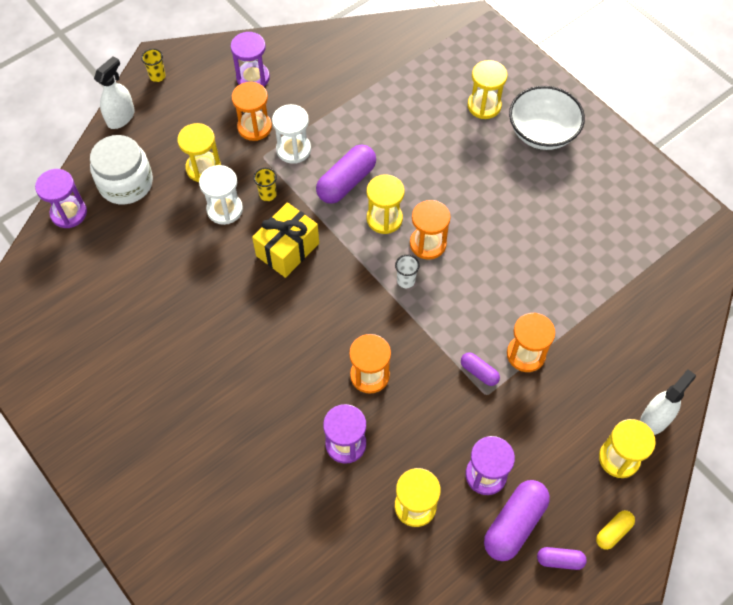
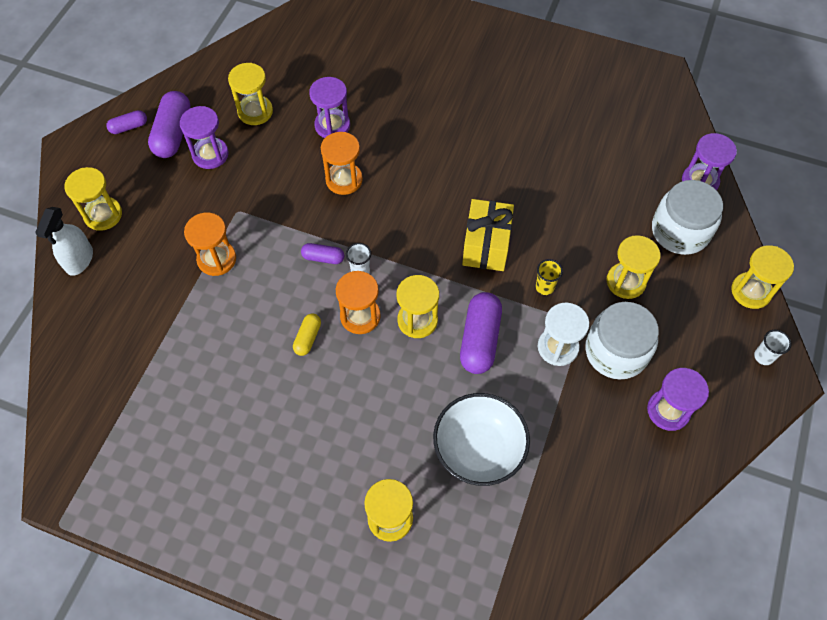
camera: 150 degrees right, 0 degrees up
(121, 117) = (751, 291): white spray bottle -> yellow hourglass
(157, 76) = (763, 356): yellow cup -> white cup
(225, 209) = (571, 253): white hourglass -> none
(254, 127) = (616, 351): orange hourglass -> white jar
(479, 372) = (252, 225): purple capsule -> purple capsule (323, 258)
(542, 132) = (304, 517): white bowl -> white bowl (479, 449)
(613, 532) = (92, 162): yellow capsule -> yellow capsule (308, 338)

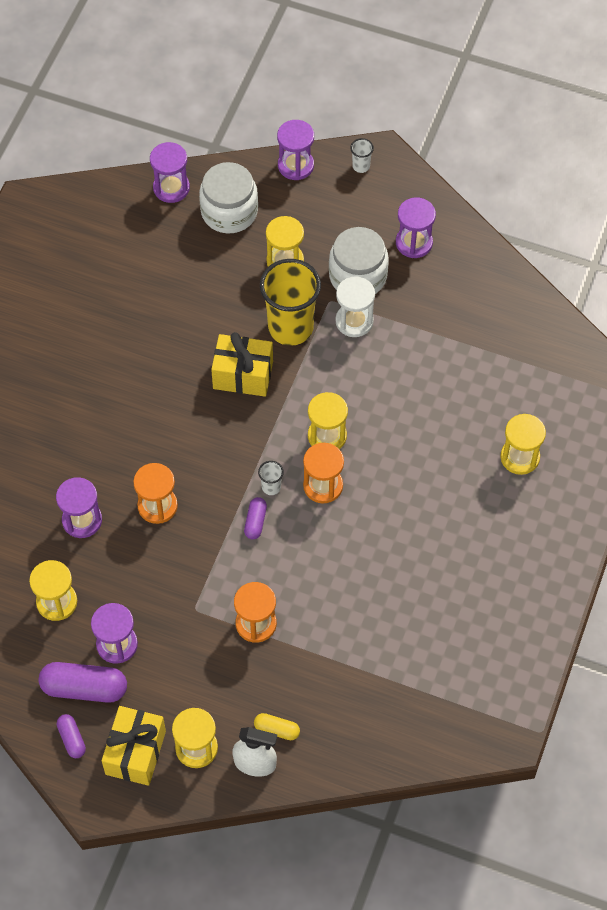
camera: 90 degrees left, 0 degrees up
(108, 171) = (135, 752): none -> yellow gift
(308, 338) = (347, 531): yellow capsule -> yellow capsule (277, 729)
(479, 449) = (454, 388): white bowl -> none
(480, 339) = (347, 384): purple capsule -> none
(544, 287) = (290, 327): yellow cup -> yellow cup, size x2.46
(751, 291) = (295, 165): yellow hourglass -> purple hourglass

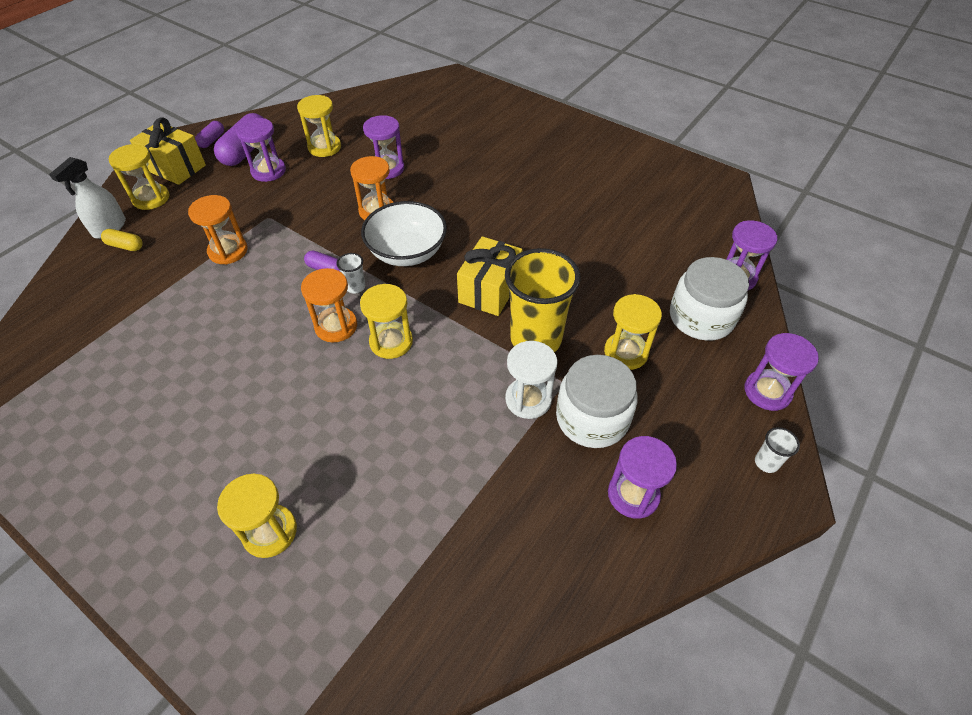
camera: 105 degrees right, 10 degrees down
(72, 739) = (212, 140): purple capsule -> purple capsule turned 60 degrees counterclockwise
(212, 458) = (407, 252): none -> white bowl
(277, 729) = (125, 246): yellow capsule -> yellow capsule turned 75 degrees clockwise

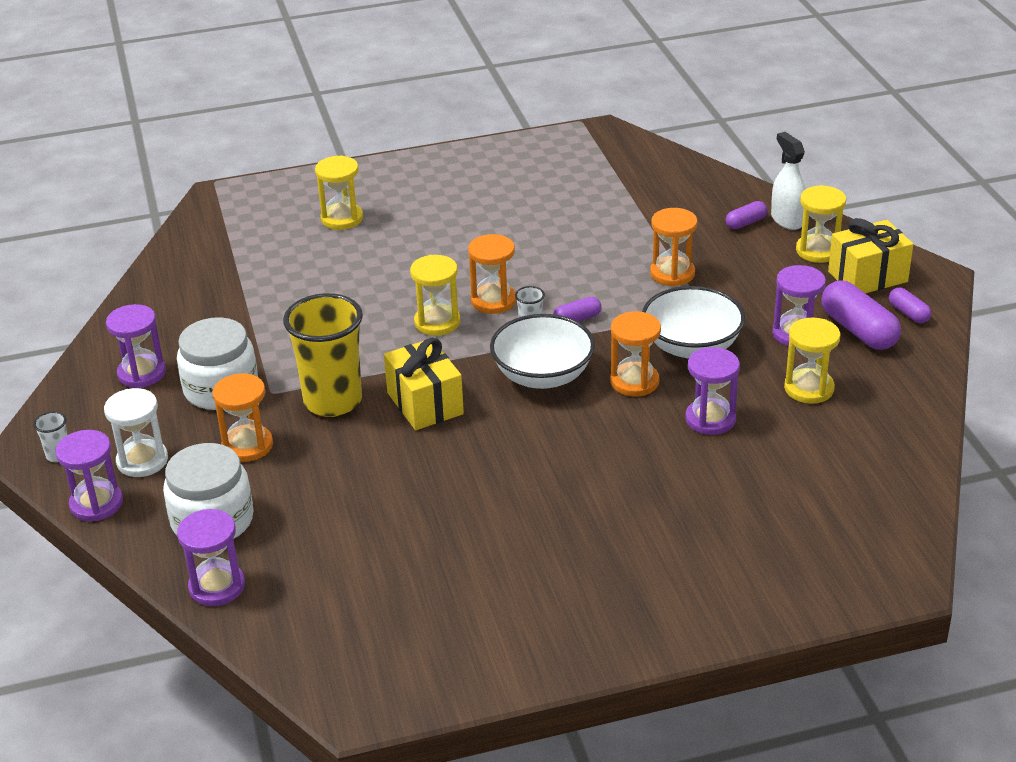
camera: 130 degrees right, 15 degrees down
(125, 246) = (746, 223): yellow capsule -> purple capsule
(317, 205) = (691, 346): none -> white bowl
(528, 399) = (283, 366): white hourglass -> white hourglass (142, 461)
(626, 352) = (247, 445): yellow hourglass -> orange hourglass

